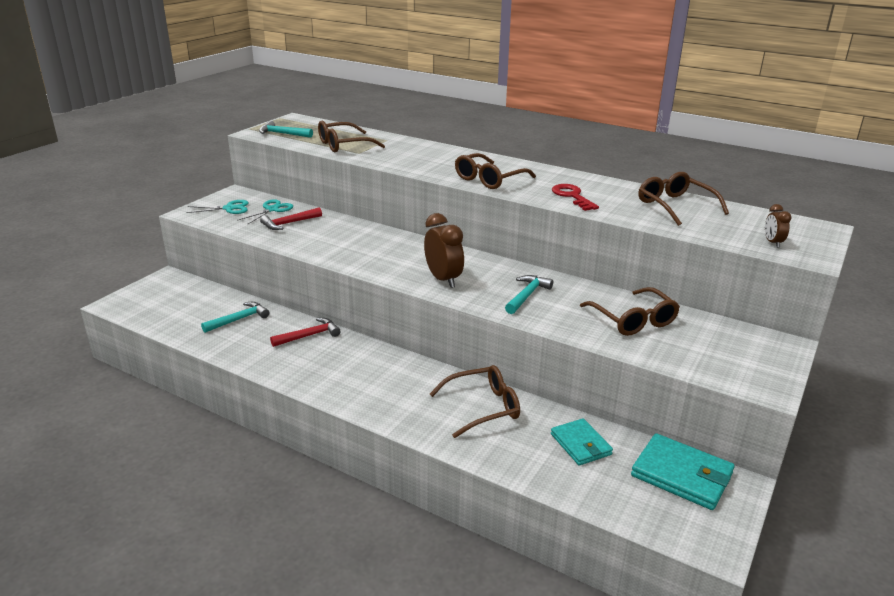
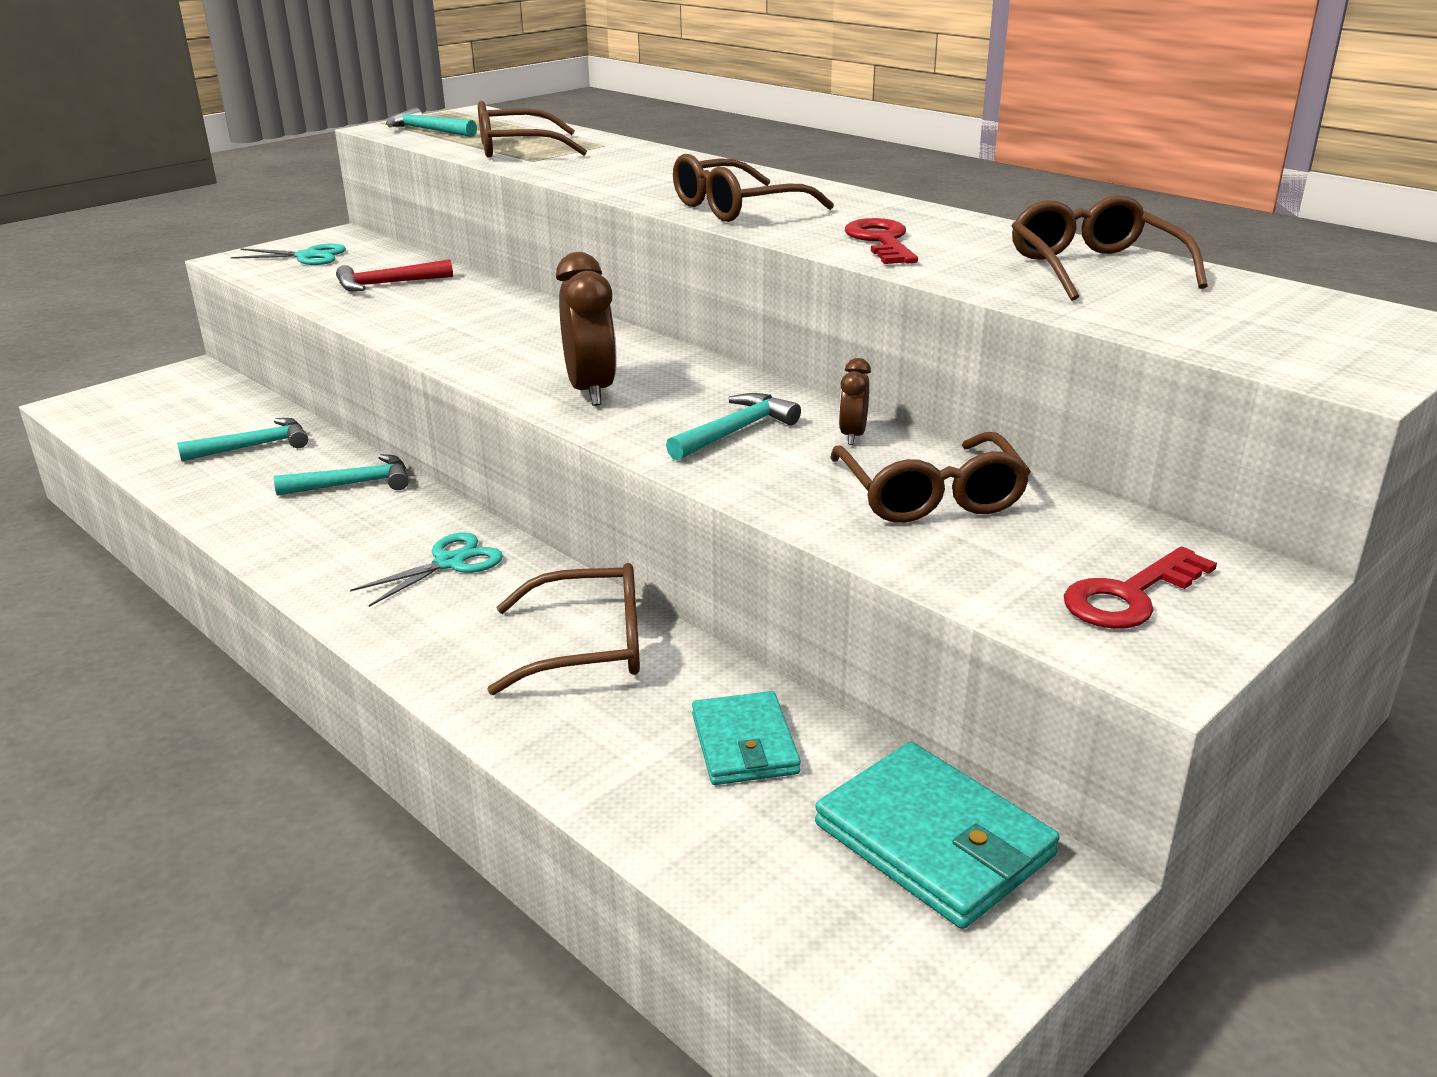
camera: 15 degrees right, 0 degrees up
(272, 209) = (377, 262): turquoise scissors -> turquoise scissors (449, 563)
(309, 335) = (354, 484): red hammer -> turquoise hammer
(740, 359) = (1130, 596): none -> red key
(772, 243) = (1275, 344): brown clock -> brown clock (853, 436)

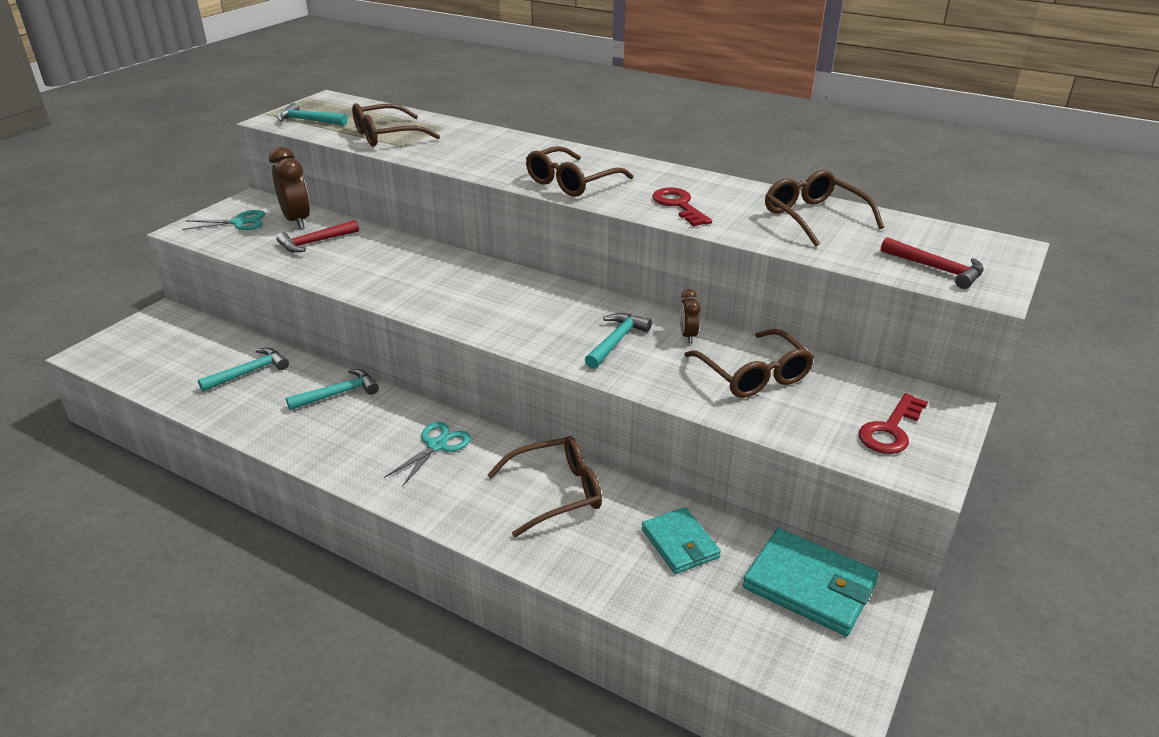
camera: 15 degrees left, 5 degrees up
(590, 391) = (508, 320): brown clock -> brown clock (297, 221)
(1271, 343) = (936, 269): none -> red hammer

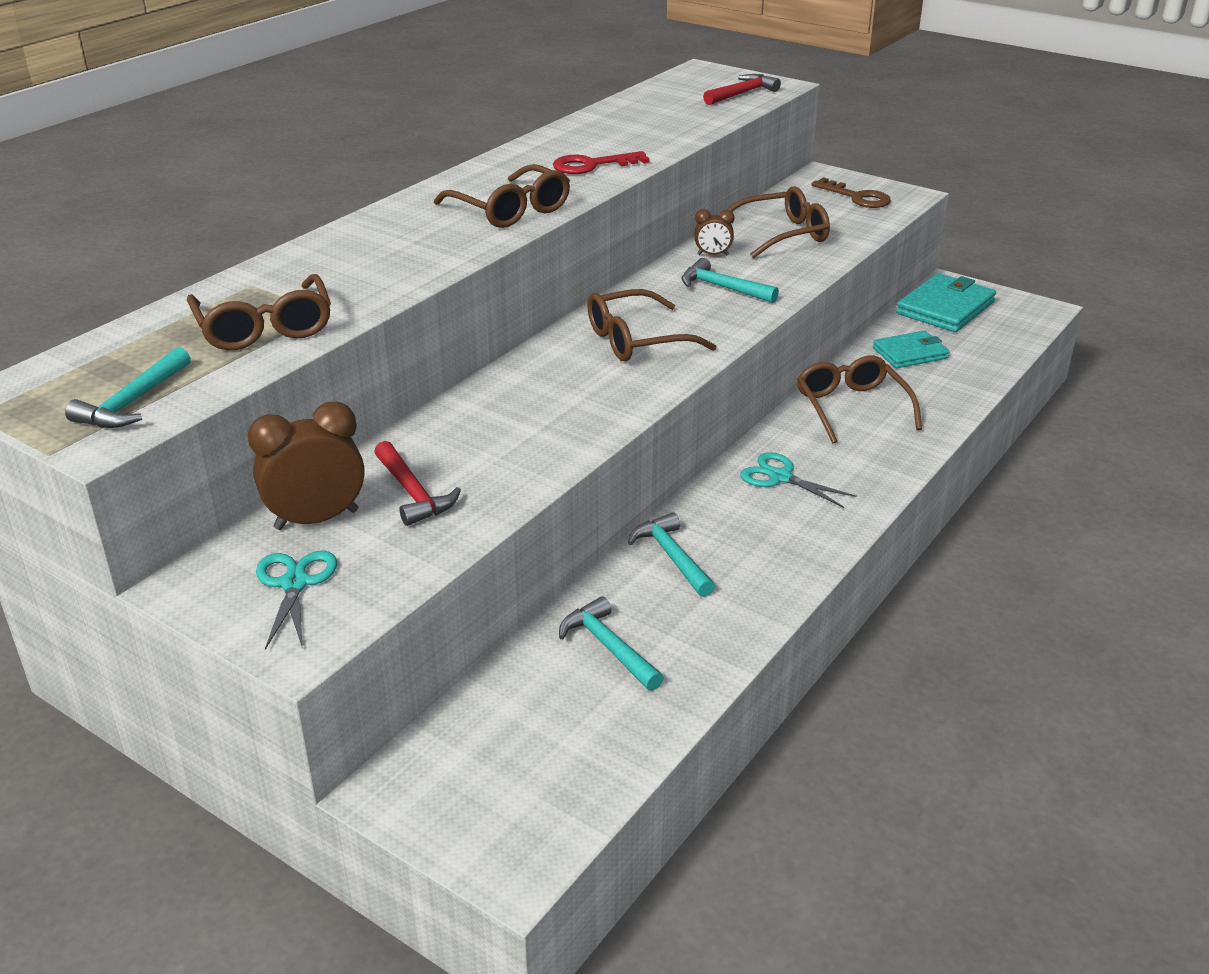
camera: 85 degrees left, 0 degrees up
(814, 218) = (634, 118): brown glasses -> brown glasses (637, 340)
(890, 429) = (856, 197): red key -> brown key

